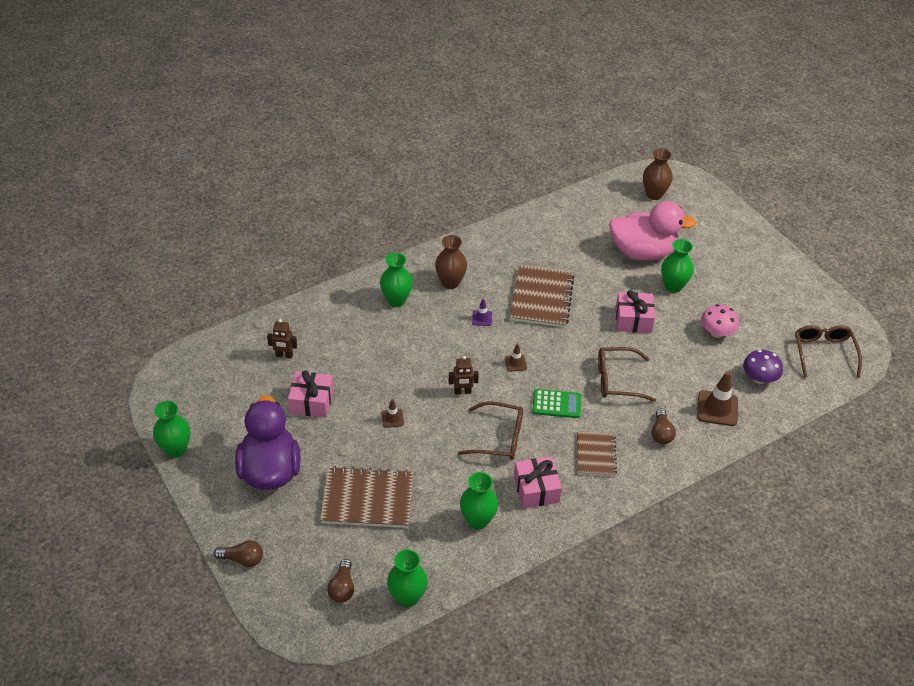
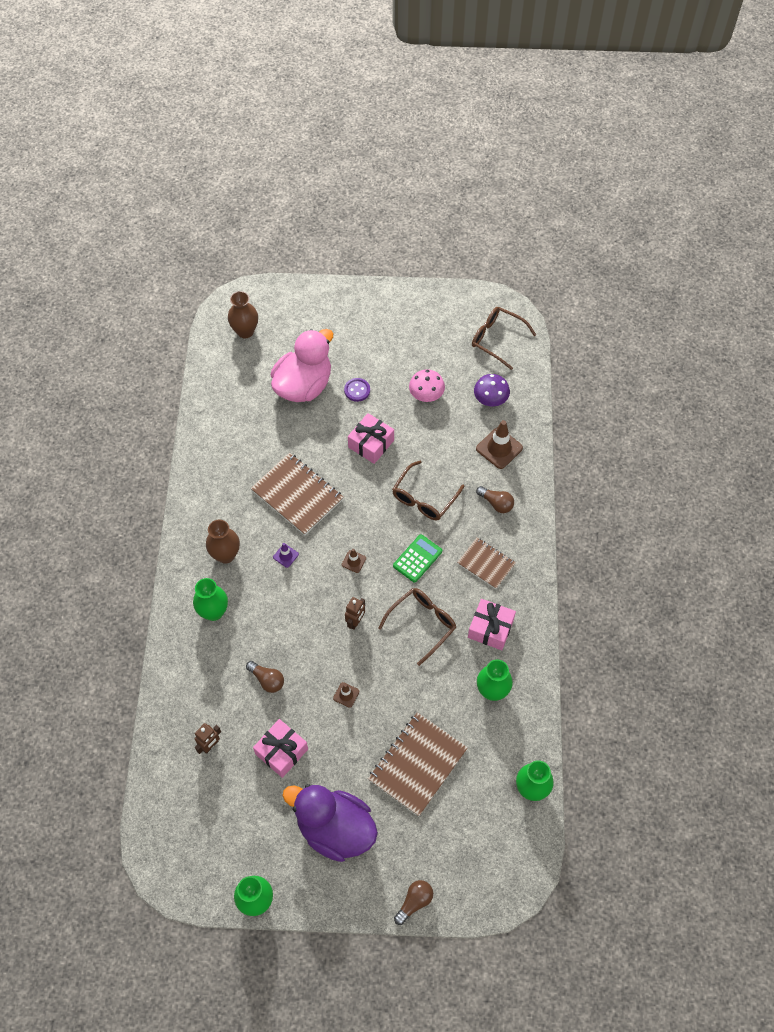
camera: 55 degrees left, 15 degrees up
(342, 588) = (492, 835): brown light bulb -> brown light bulb (267, 680)
(673, 286) = (357, 390): green vase -> purple button

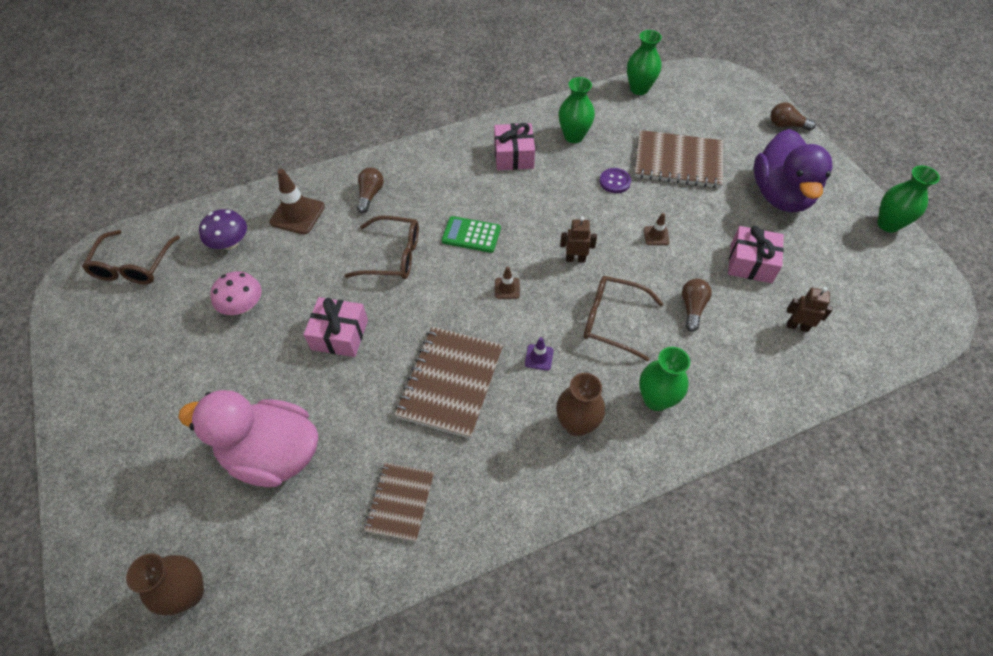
camera: 115 degrees left, 5 degrees down
(357, 390) = (260, 384): purple button -> purple button (615, 181)
(422, 624) = (542, 205): brown glasses -> brown glasses (612, 320)
(486, 564) = (446, 180): brown notebook -> brown notebook (400, 502)

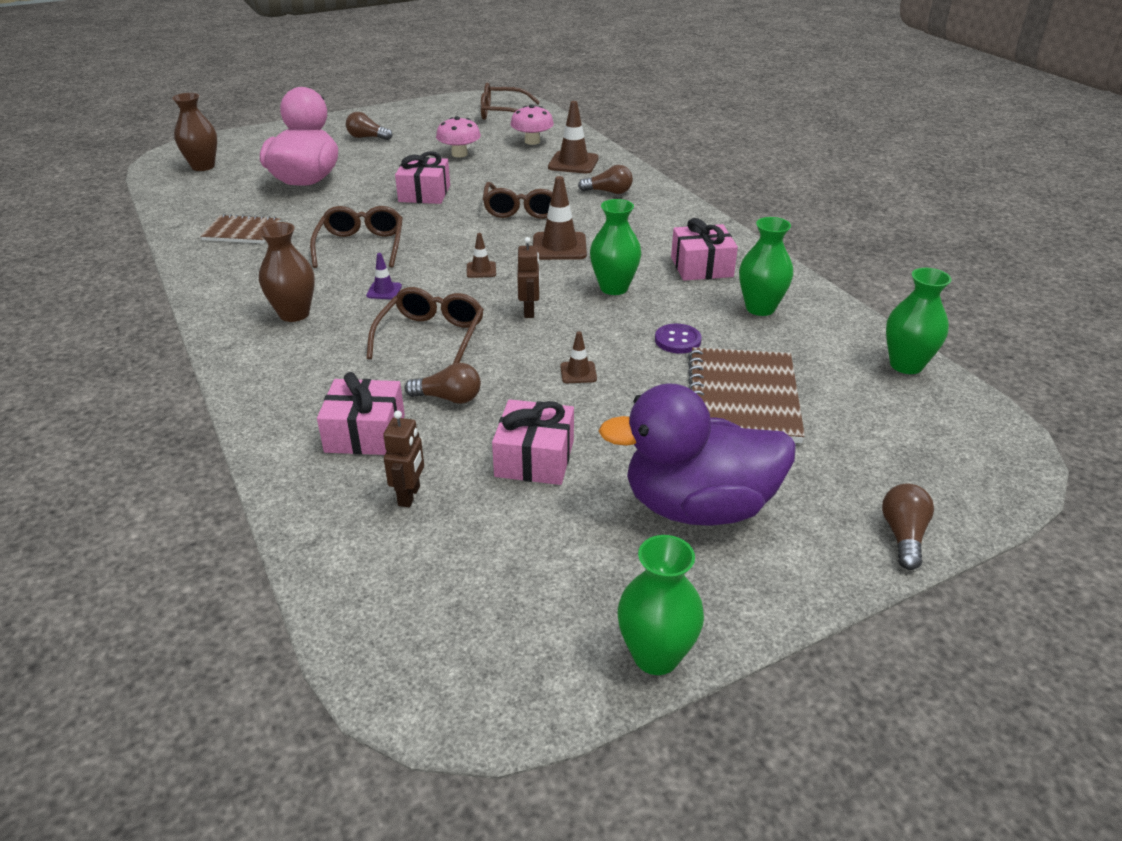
camera: 85 degrees right, 20 degrees down
(156, 401) = (367, 137): none -> brown light bulb
(230, 243) = (532, 141): purple mushroom -> pink mushroom
(450, 382) = (361, 246): brown notebook -> brown glasses
(471, 235) = (559, 247): green calculator -> brown traffic cone
(656, 399) = (312, 365): green vase -> green vase (614, 288)
(738, 355) = (365, 433): none -> pink gift

